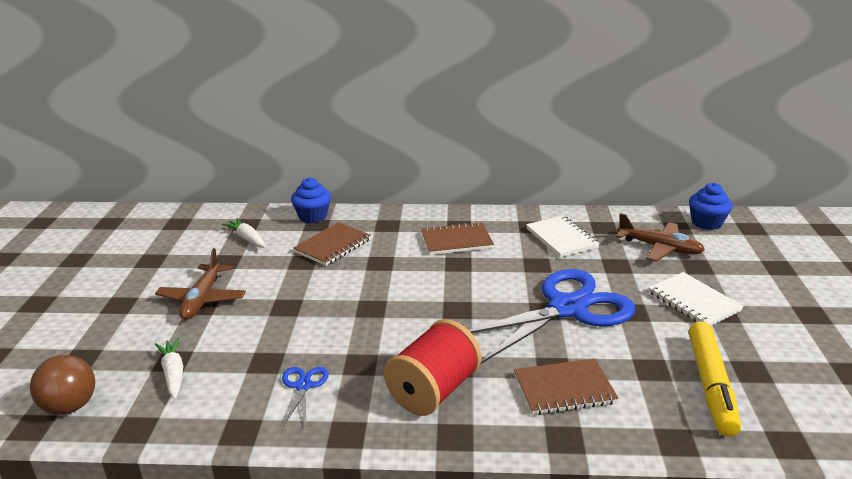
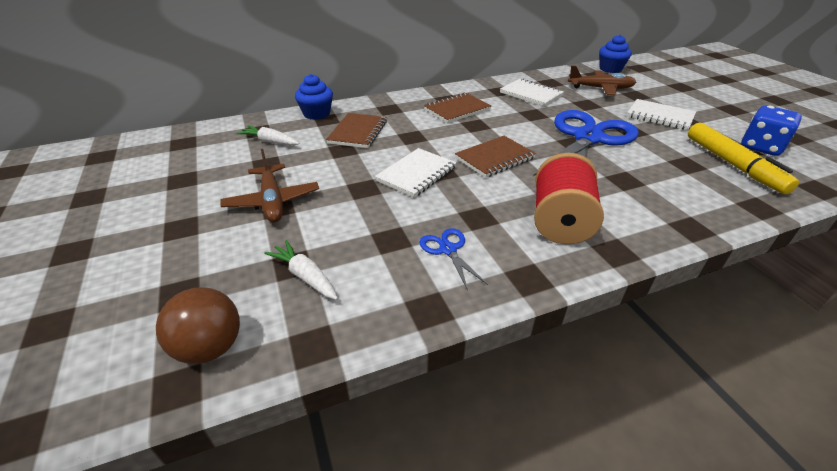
camera: 25 degrees left, 10 degrees up
(346, 305) = (417, 174): none -> white notebook
(564, 389) = (650, 193): brown notebook -> brown notebook (495, 158)
(781, 373) = (761, 147): none -> blue dice

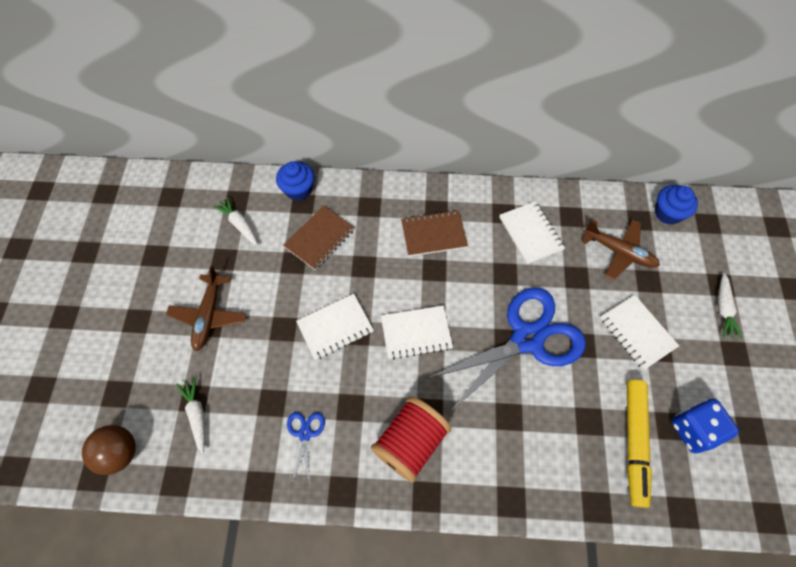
camera: 25 degrees right, 25 degrees up
(495, 158) = (416, 333): brown notebook -> white notebook
(697, 94) = (723, 309): none -> white carrot

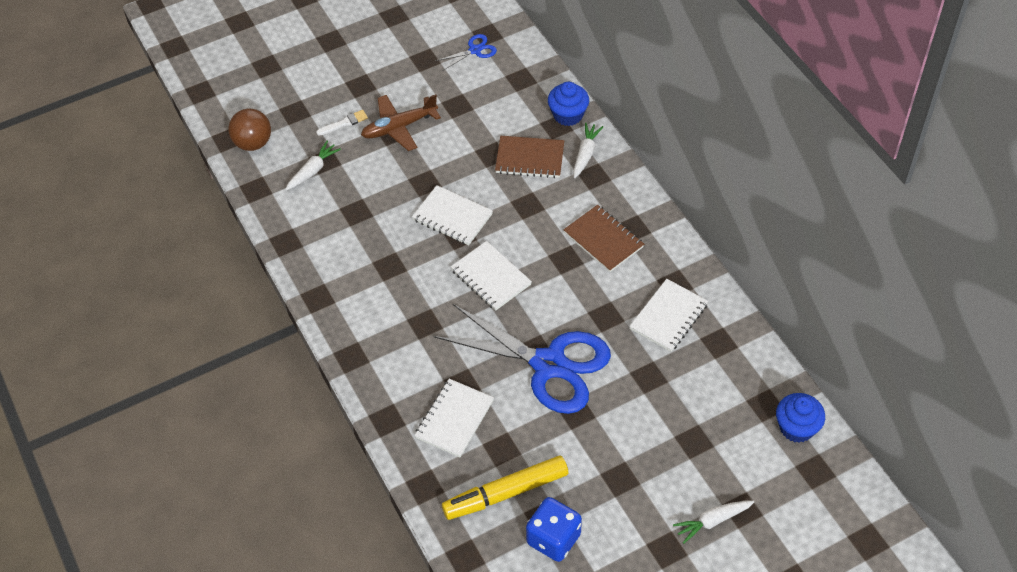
camera: 60 degrees right, 10 degrees down
(166, 357) = (344, 123): none -> white brush
(239, 224) = (498, 95): white carrot -> white carrot (585, 154)
(305, 434) = (346, 248): blue scissors -> blue scissors (475, 50)
(410, 443) = (388, 323): red spool -> none
(619, 252) = (708, 401): brown plane -> none
(637, 333) = (624, 453): white notebook -> white notebook (454, 419)

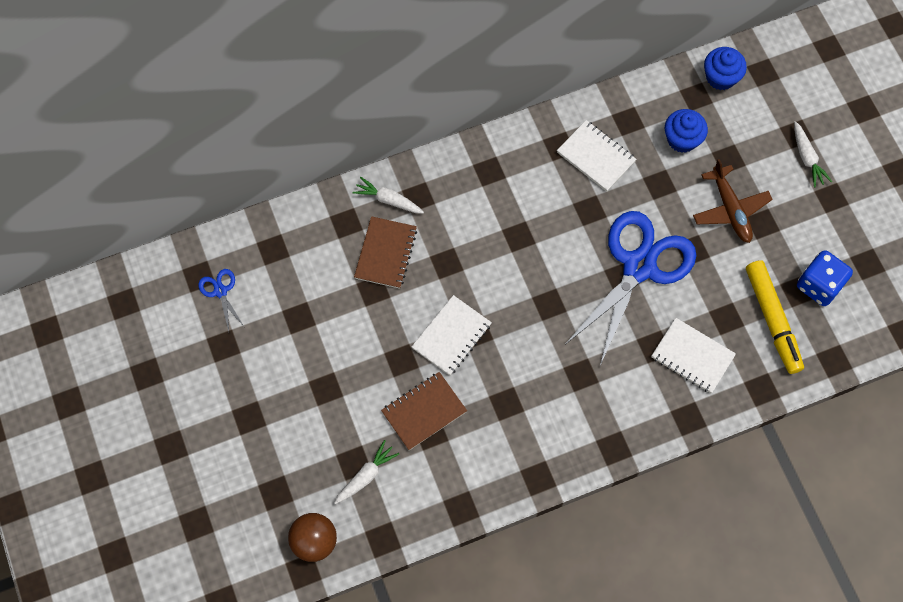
camera: 85 degrees left, 15 degrees up
(313, 170) = (366, 475): white carrot -> white carrot turned 90 degrees clockwise
(344, 123) = (302, 438): white brush -> none
(399, 127) = (319, 380): brown plane -> brown plane (730, 209)
(490, 277) = (532, 307): white notebook -> none
(568, 115) = (333, 209): blue cupcake -> blue cupcake (682, 139)
(603, 240) = (499, 199): brown notebook -> brown notebook (424, 411)

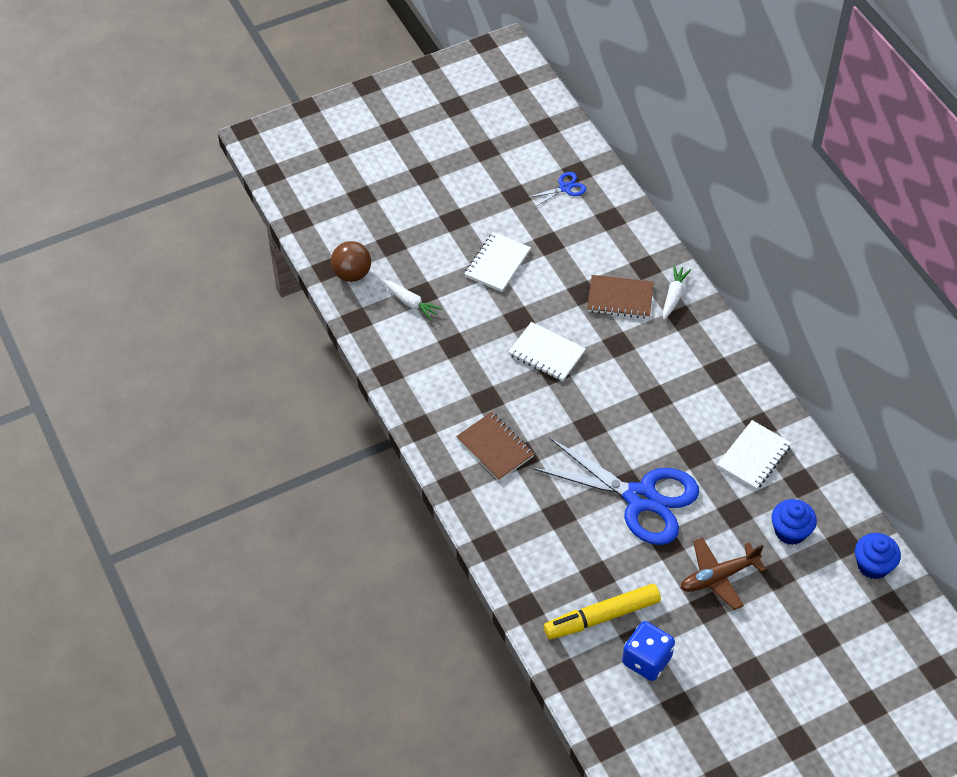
camera: 85 degrees right, 15 degrees down
(424, 411) = (473, 338): brown notebook -> brown notebook (495, 447)
(692, 356) = (552, 546): white notebook -> white notebook (497, 263)
(807, 158) = (794, 649): white carrot -> none

